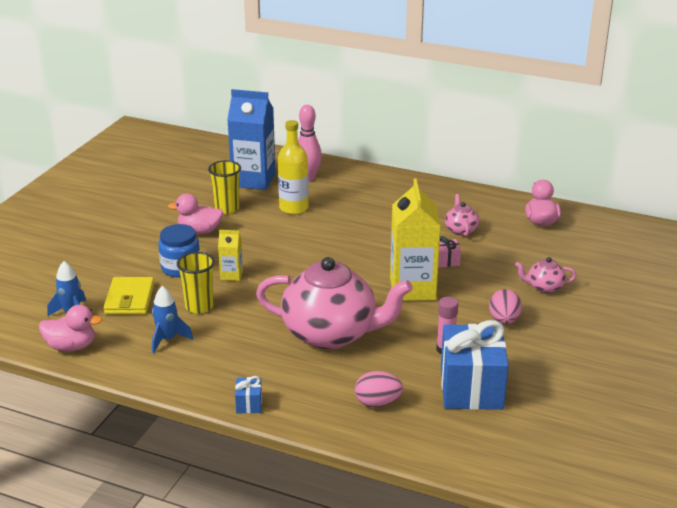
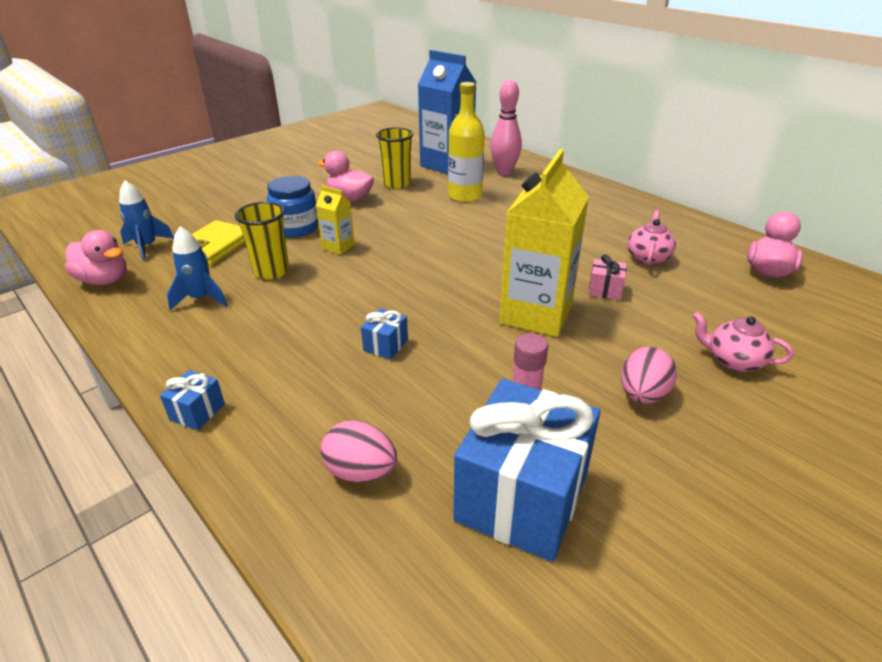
camera: 25 degrees right, 5 degrees up
(331, 334) = (385, 345): pink teapot -> blue gift

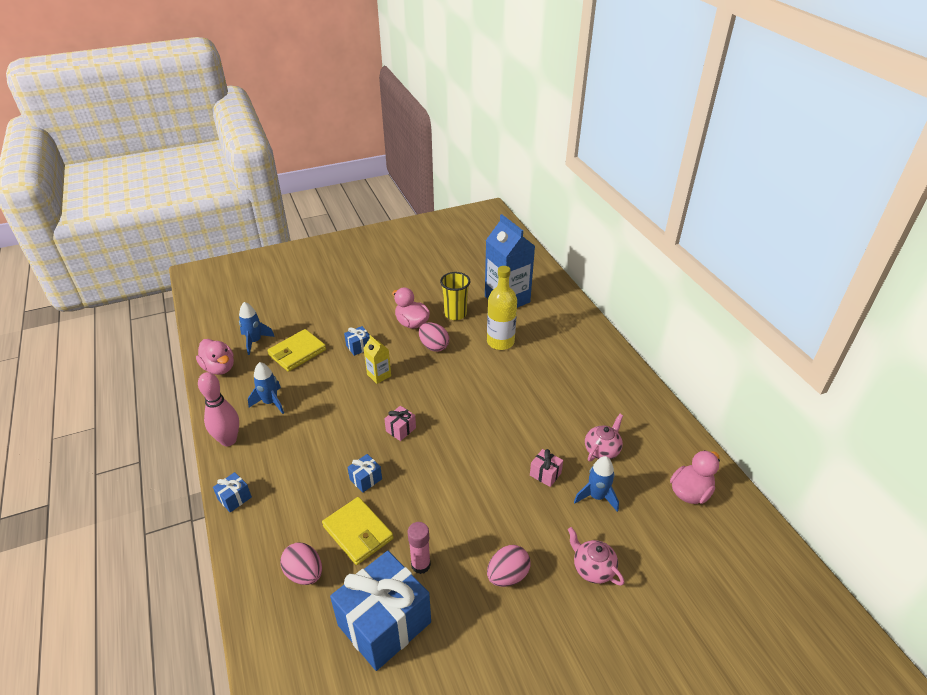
camera: 20 degrees right, 5 degrees up
(271, 271) = (324, 388): yellow cup -> none
(296, 228) = (359, 347): blue jar -> blue gift
(390, 212) = (434, 346): none -> pink egg
(400, 288) = (401, 429): none -> pink gift
(412, 403) = (358, 532): none -> yellow wallet
(504, 172) = (549, 320): pink bowling pin -> pink bowling pin (228, 440)
(536, 314) = (480, 482): yellow carton -> none
(678, 296) = (597, 496): none -> blue rocket

